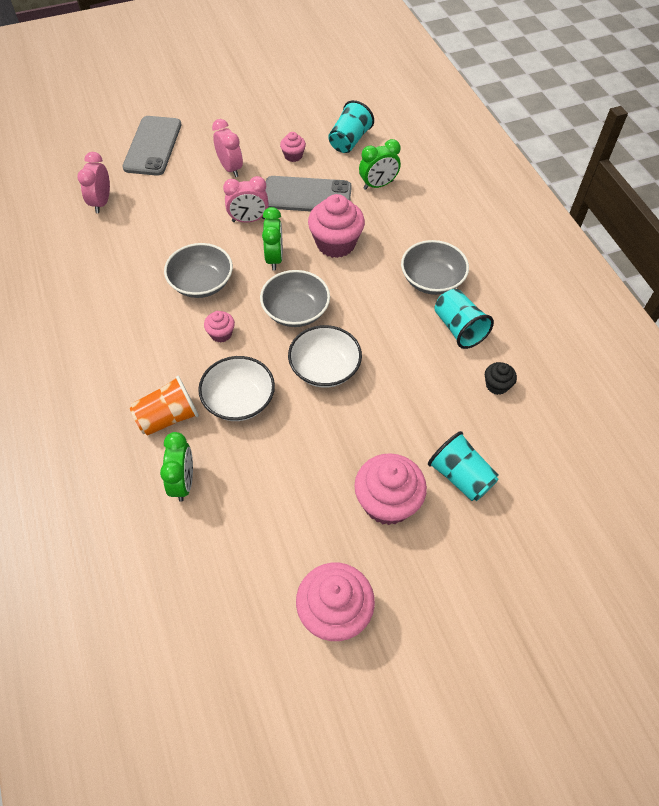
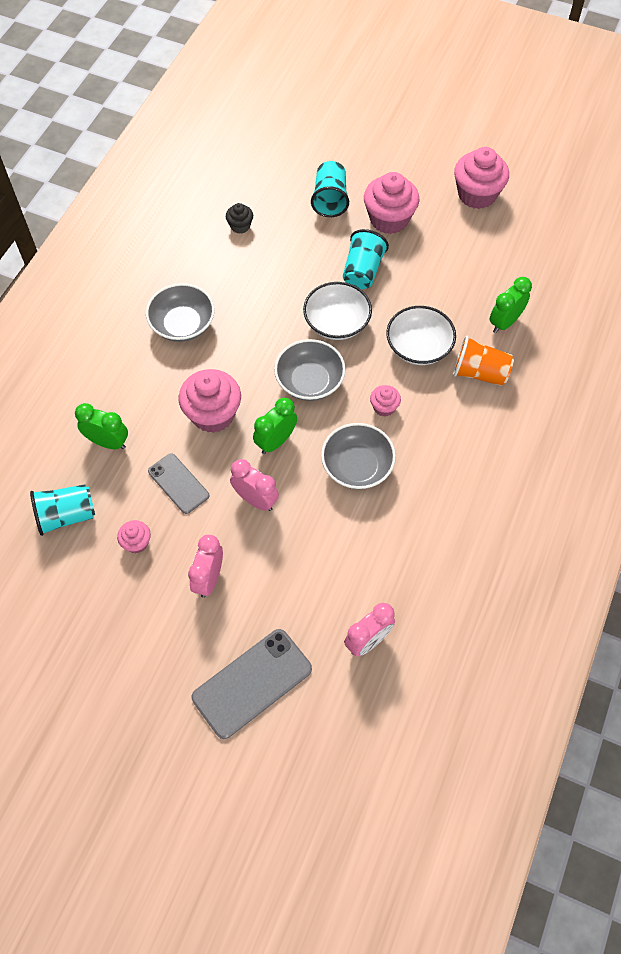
camera: 135 degrees left, 5 degrees up
(307, 195) = (178, 483): grey phone -> grey phone, size x0.62
(458, 328) = (213, 277): turquoise cup -> turquoise cup (362, 271)

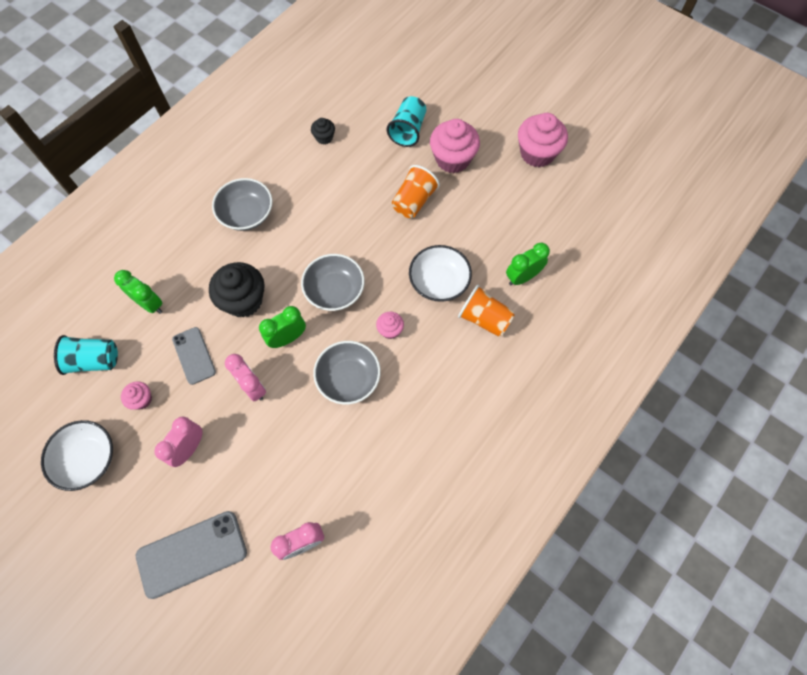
camera: 15 degrees right, 5 degrees up
(213, 414) = (243, 300): pink cupcake -> black cupcake
(337, 322) = (376, 243): white bowl -> white bowl (87, 459)
(362, 271) = (414, 201): turquoise cup -> orange cup

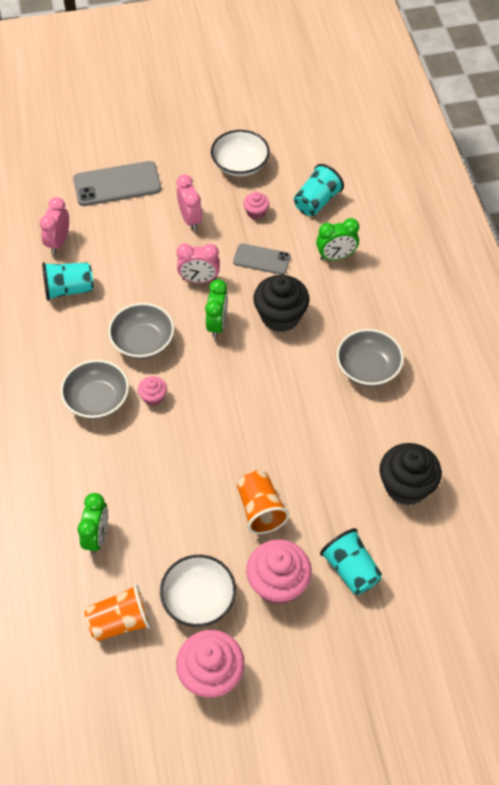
camera: 130 degrees right, 10 degrees down
(192, 553) = (117, 184): grey phone -> grey phone turned 60 degrees clockwise
(324, 137) = (406, 486): black cupcake -> black cupcake, size x1.99
(334, 290) = (228, 383): grey bowl -> grey bowl (97, 400)
(346, 483) = (69, 289): none -> turquoise cup
(439, 282) = (159, 466): white bowl -> white bowl (198, 599)
(484, 318) = (92, 473): orange cup -> orange cup (120, 621)

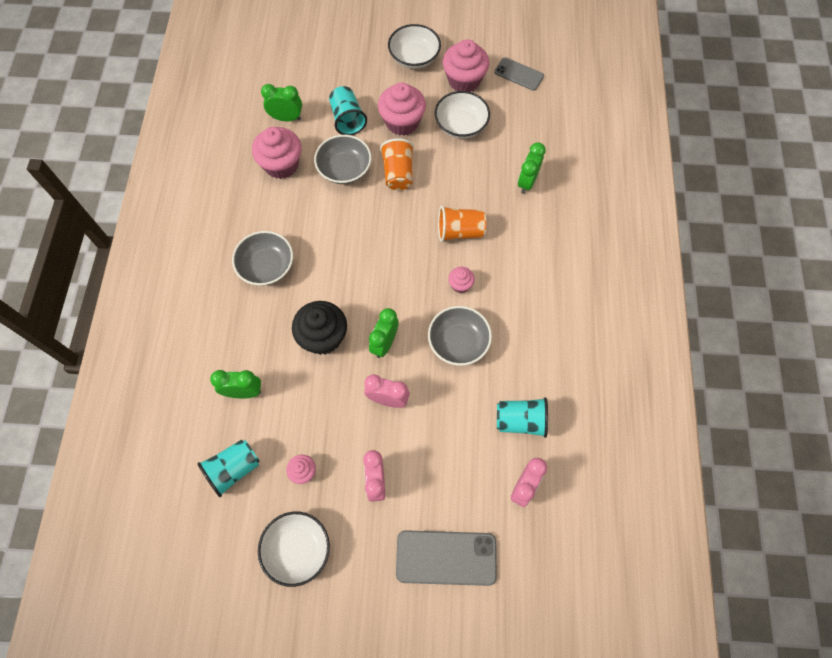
camera: 165 degrees left, 10 degrees up
(97, 400) = (510, 294): grey bowl -> grey bowl (344, 169)
(120, 621) = (519, 123): orange cup -> orange cup (460, 231)
(262, 259) = (318, 408): grey phone -> grey phone (518, 74)
(294, 697) = (414, 57): none -> white bowl
(406, 486) = (281, 165): black cupcake -> pink cupcake
(430, 551) = (286, 118): none -> green clock

